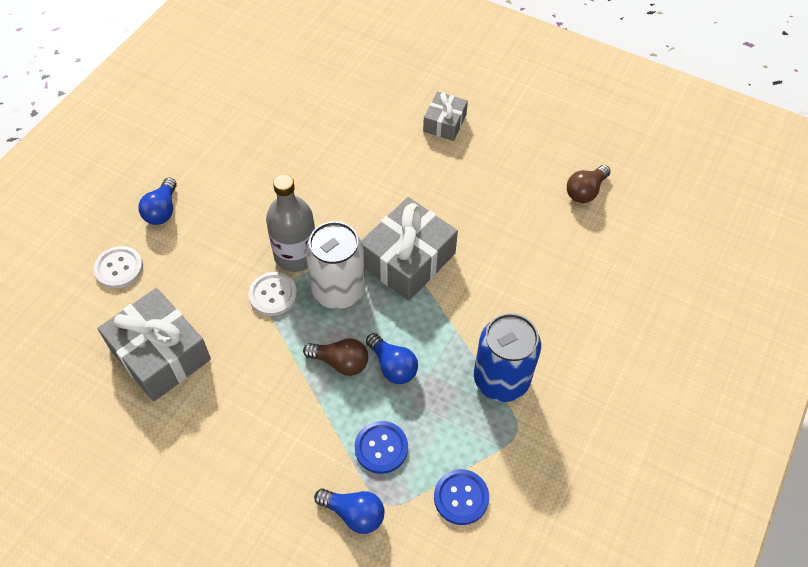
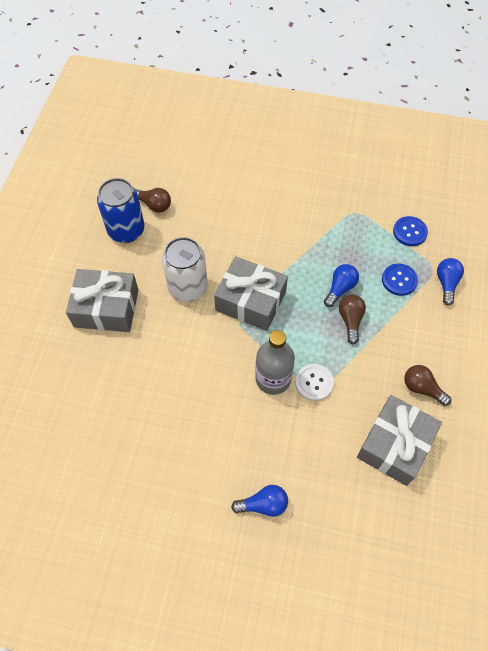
camera: 105 degrees left, 5 degrees up
(119, 268) = (334, 514): white button -> none
(213, 413) = (422, 388): none -> brown light bulb
(338, 290) = (293, 339): white can -> white can (188, 287)
(444, 123) = (106, 308): grey gift -> grey gift, size x1.75
(501, 379) = (324, 227): blue can -> blue can (126, 230)

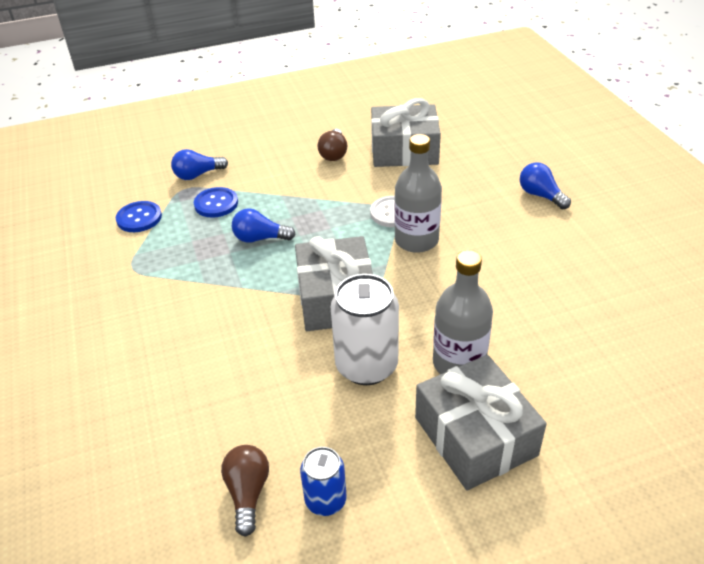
camera: 120 degrees left, 20 degrees down
(126, 230) = (325, 500): blue can -> blue can, size x0.57
(154, 332) = (459, 363): none -> grey bottle
(350, 320) = (296, 217): brown light bulb -> none

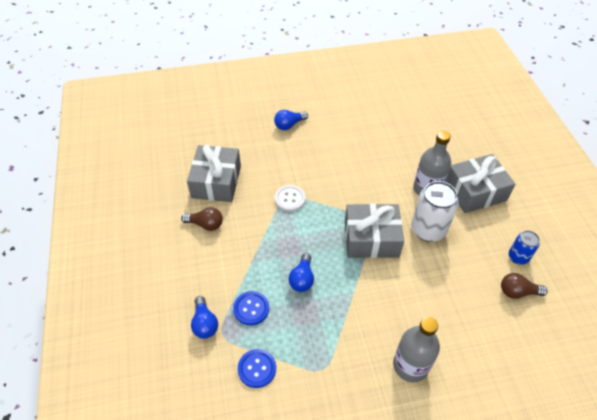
camera: 85 degrees left, 10 degrees up
(416, 240) = (321, 191): grey bottle -> grey bottle (410, 365)

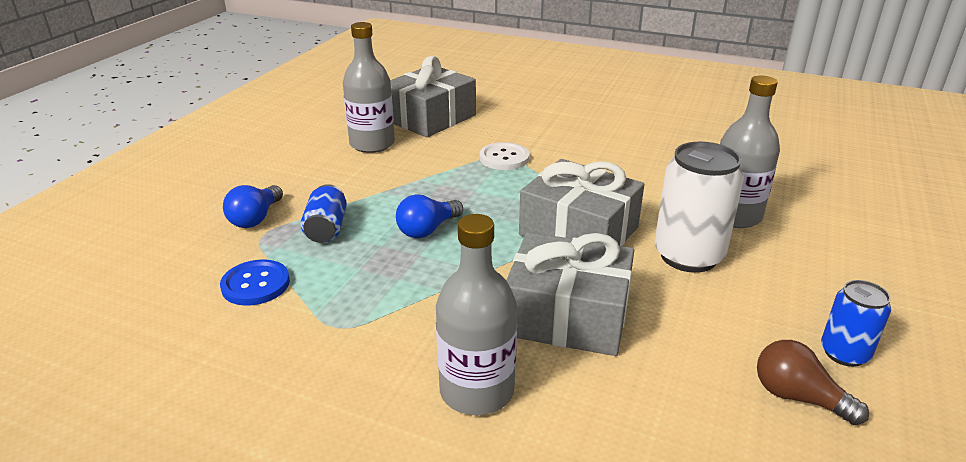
camera: 35 degrees right, 20 degrees down
(206, 224) = (372, 144): brown light bulb -> grey bottle
(251, 308) = (326, 229): blue button -> blue can
(289, 125) = (581, 103): blue light bulb -> none
(475, 191) = (826, 247): grey gift -> grey gift (567, 315)

